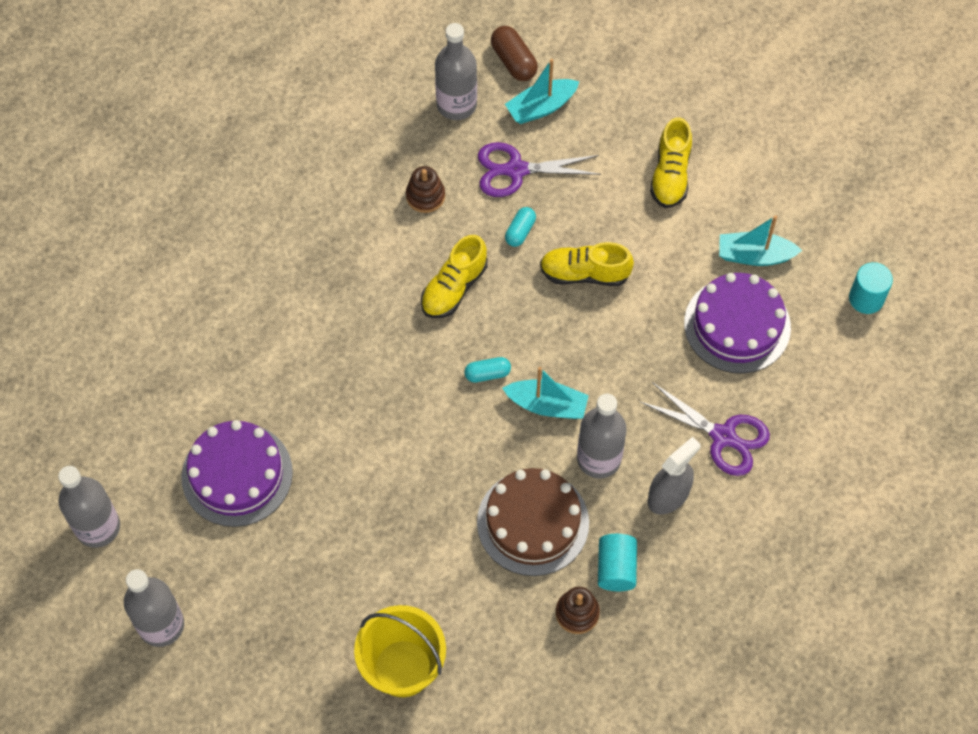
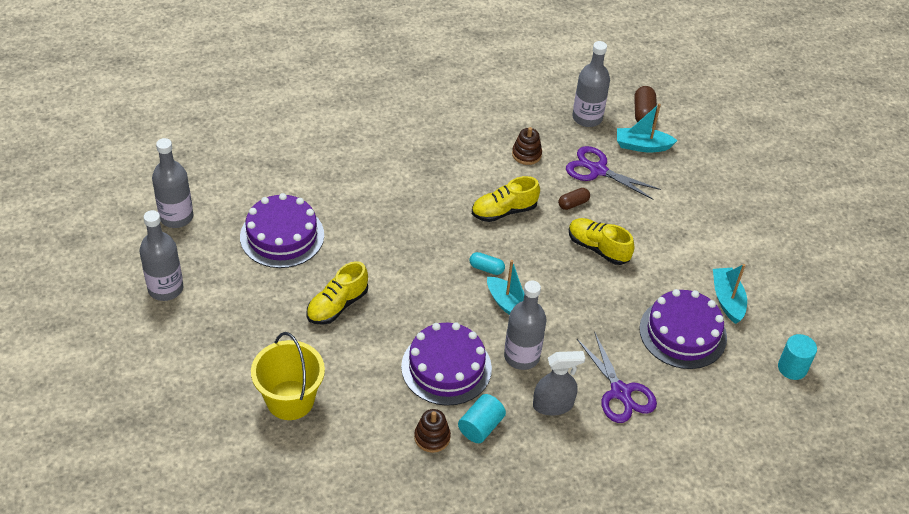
camera: 30 degrees right, 15 degrees down
(520, 231) = (573, 204): turquoise capsule -> brown capsule
(533, 522) = (446, 367): brown cake -> purple cake
(670, 175) = (702, 225): yellow shoe -> yellow shoe (337, 305)
(754, 255) = (727, 300): turquoise boat -> turquoise boat turned 45 degrees clockwise

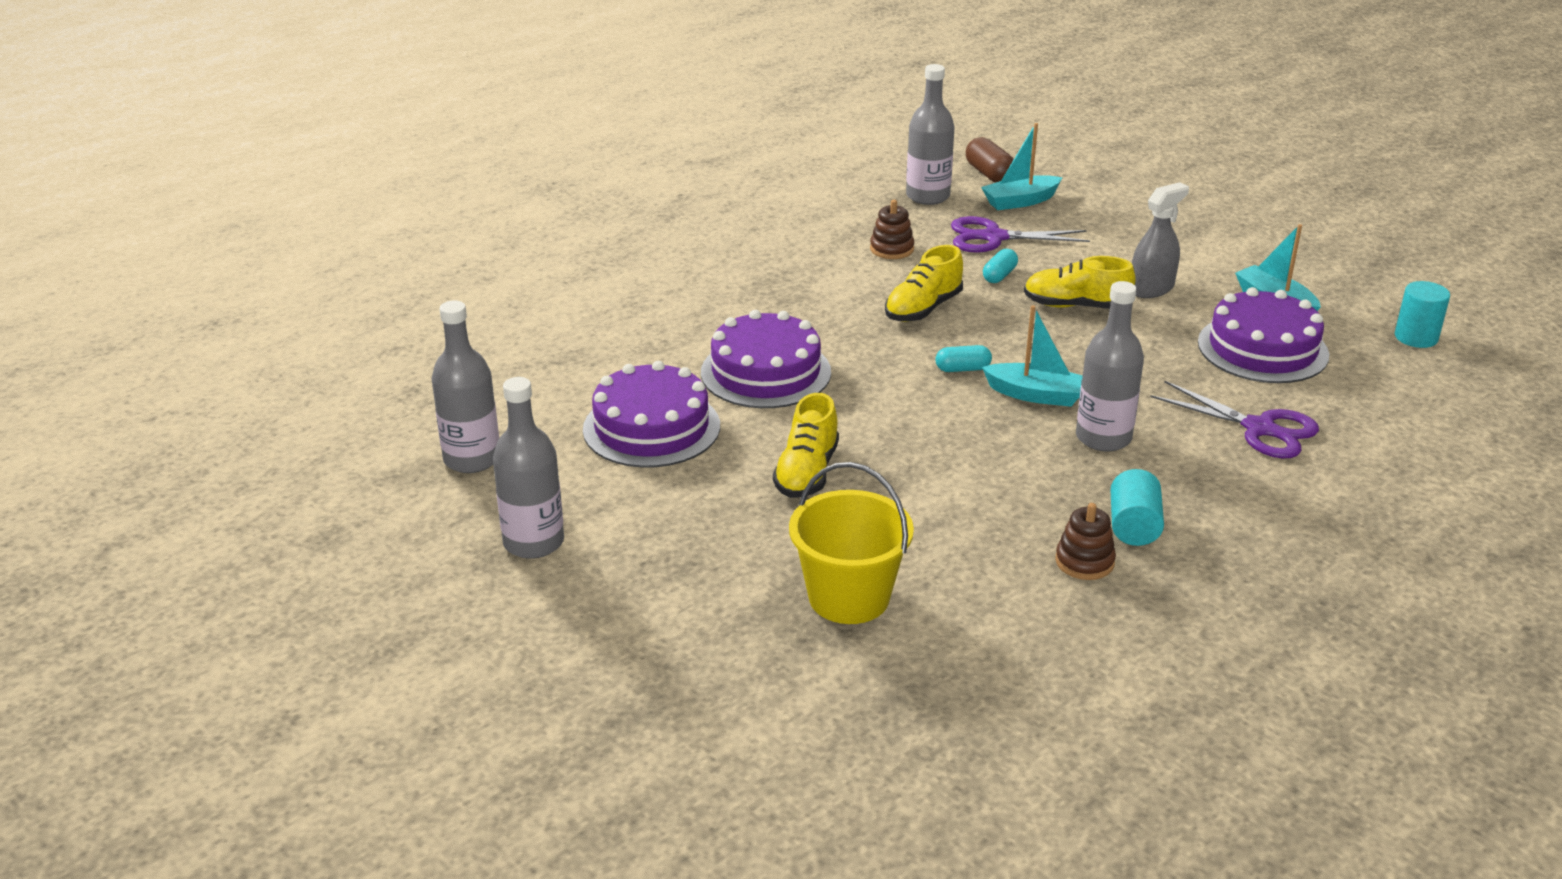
camera: 25 degrees left, 15 degrees down
(446, 367) = (1022, 483): purple cake -> purple cake (766, 372)
(553, 405) = (1196, 471): grey spray bottle -> grey spray bottle (1151, 288)
(573, 204) = (999, 275): brown capsule -> turquoise capsule

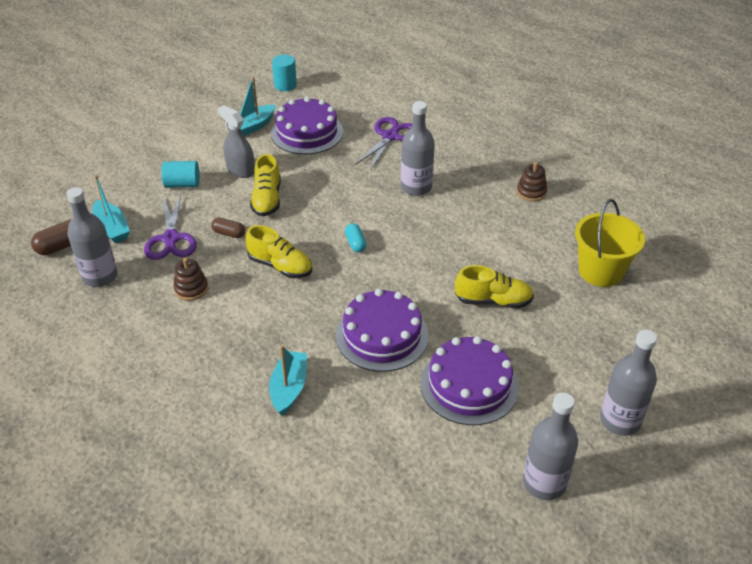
camera: 100 degrees left, 10 degrees up
(999, 275) = (229, 233): turquoise capsule -> brown capsule
(1036, 395) = (378, 212): turquoise boat -> turquoise boat (289, 388)
(1133, 527) = (494, 177): turquoise cylinder -> turquoise cylinder (182, 184)

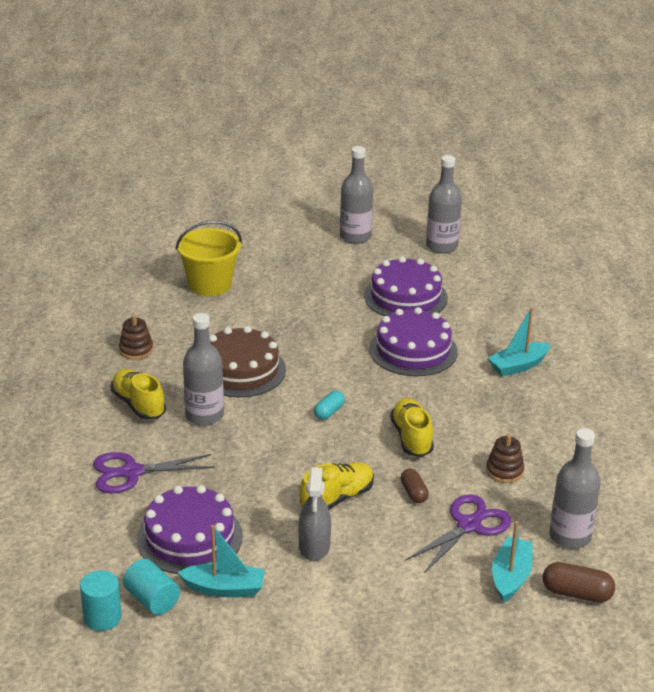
camera: 130 degrees left, 10 degrees down
(182, 184) = (388, 574): turquoise cylinder -> turquoise cylinder (152, 600)
(453, 228) = (240, 370): none -> brown cake
(493, 301) = (308, 318): yellow shoe -> yellow shoe (138, 405)

